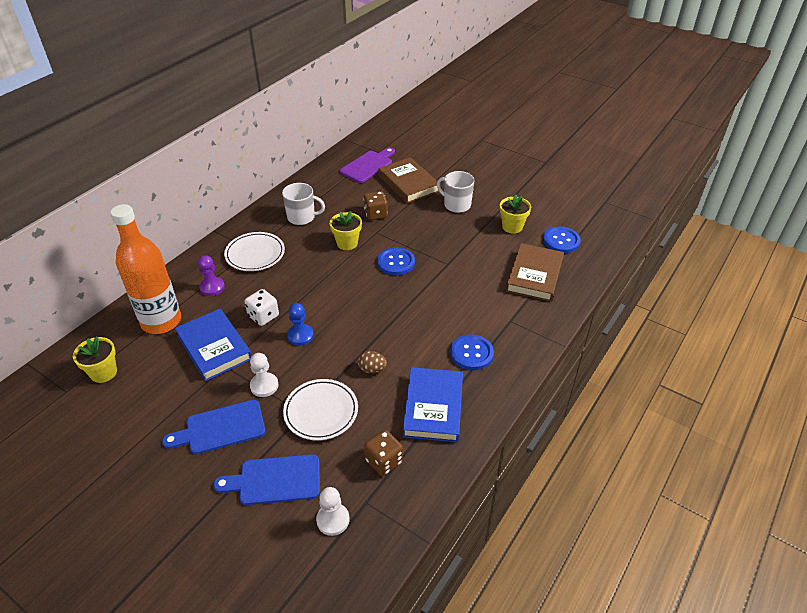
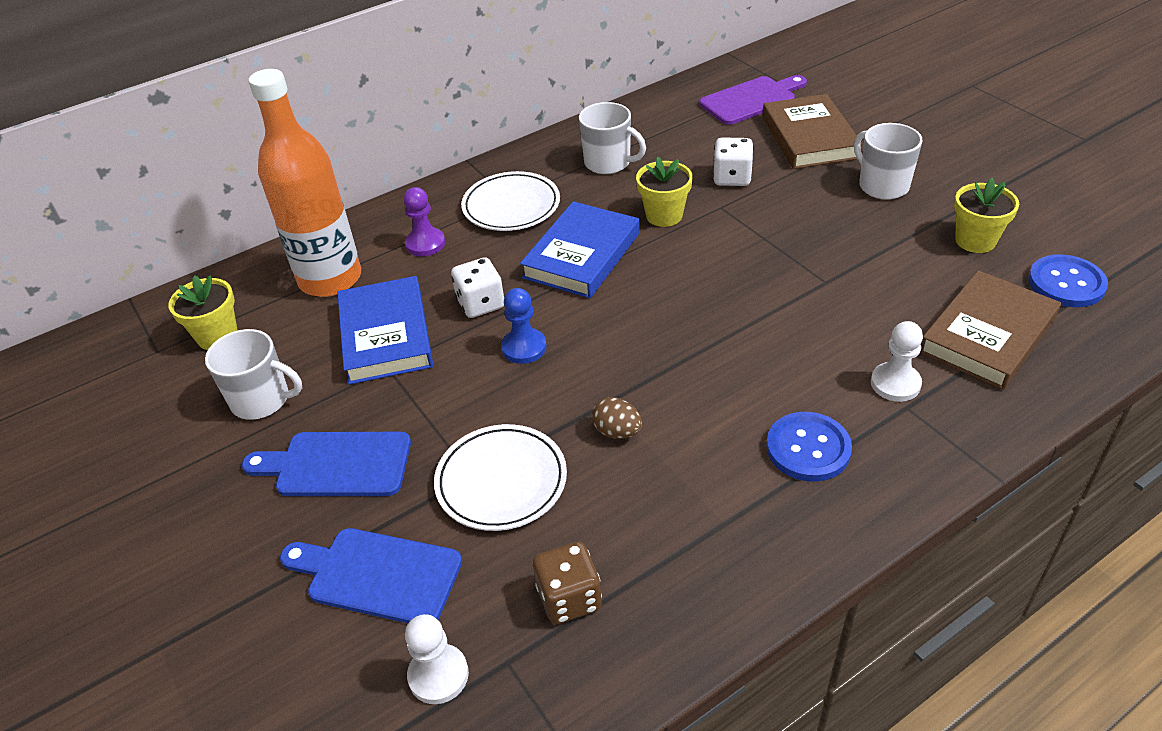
camera: 25 degrees right, 0 degrees up
(154, 403) = (262, 400): none -> white mug
(264, 385) = (432, 414): white pawn -> white pawn (895, 383)
(375, 214) = (732, 178): brown dice -> white dice
(396, 262) = (734, 262): blue button -> none
(433, 407) = (697, 527): blue book -> blue book (582, 255)

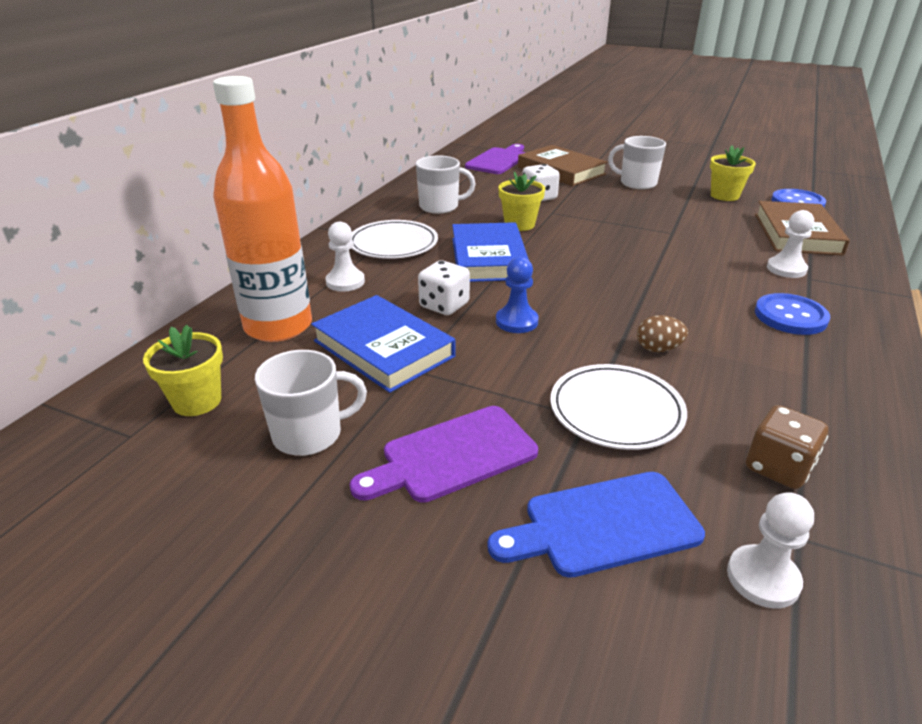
camera: 35 degrees left, 10 degrees down
(336, 464) = (452, 456): blue cutting board -> purple cutting board
(425, 244) = (345, 282): purple pawn -> white pawn

